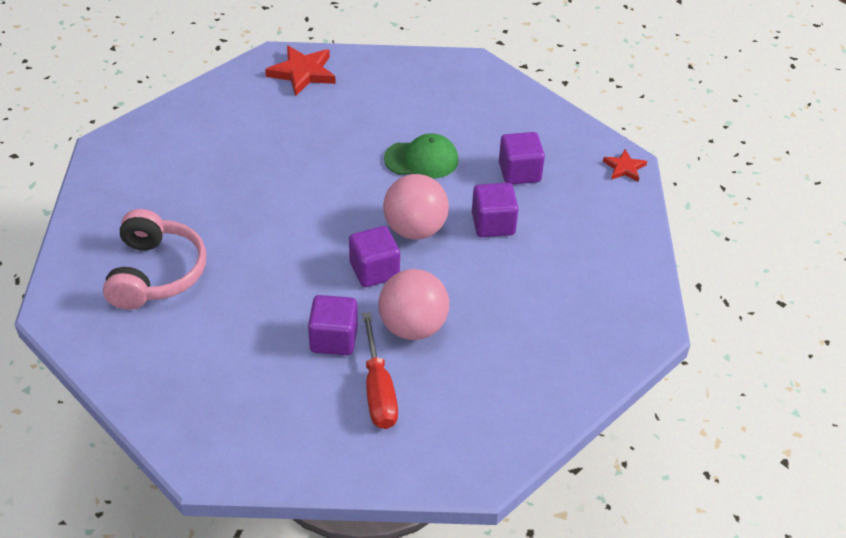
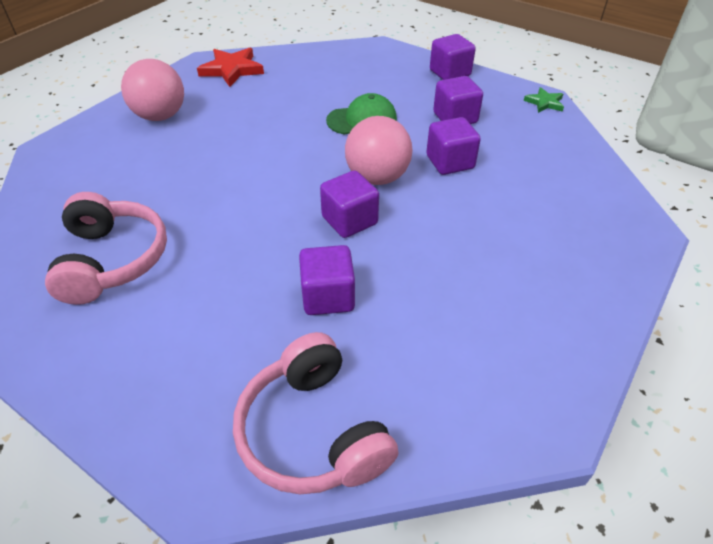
camera: 10 degrees left, 0 degrees up
(292, 443) = (313, 431): none -> pink headphones
(378, 390) = (396, 345): red screwdriver -> none
(413, 327) = (409, 269): pink ball -> pink ball (160, 116)
(537, 113) = (450, 73): none -> purple cube
(624, 168) = (544, 103): red star -> green star

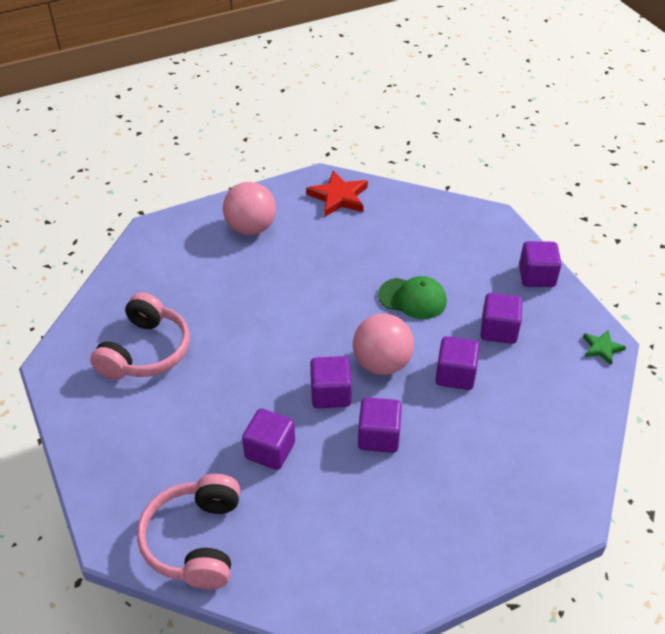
camera: 30 degrees right, 0 degrees up
(426, 237) = (378, 436): none -> purple cube

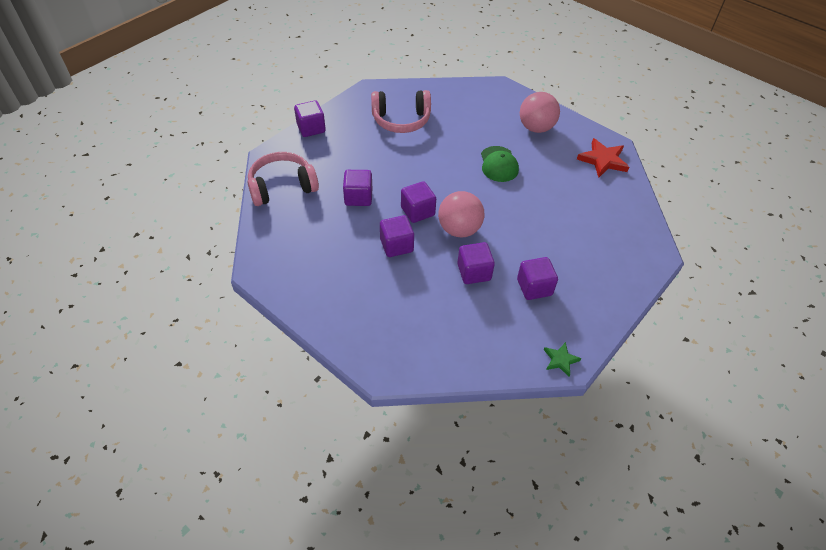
camera: 65 degrees right, 5 degrees up
(412, 298) = (531, 229): green cap -> green cap (499, 164)
(536, 276) = (610, 298): purple cube -> purple cube (311, 128)

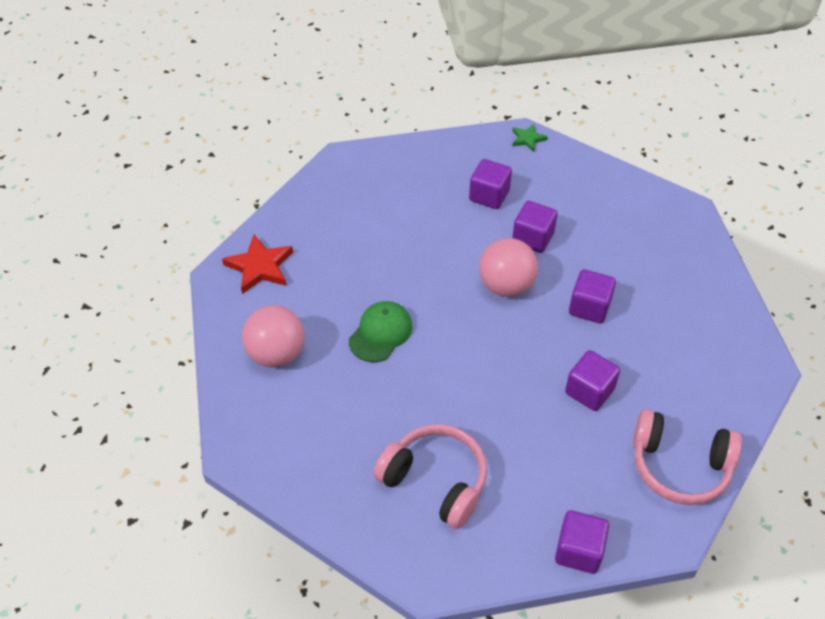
camera: 140 degrees left, 0 degrees up
(417, 211) = (533, 331): purple cube -> none

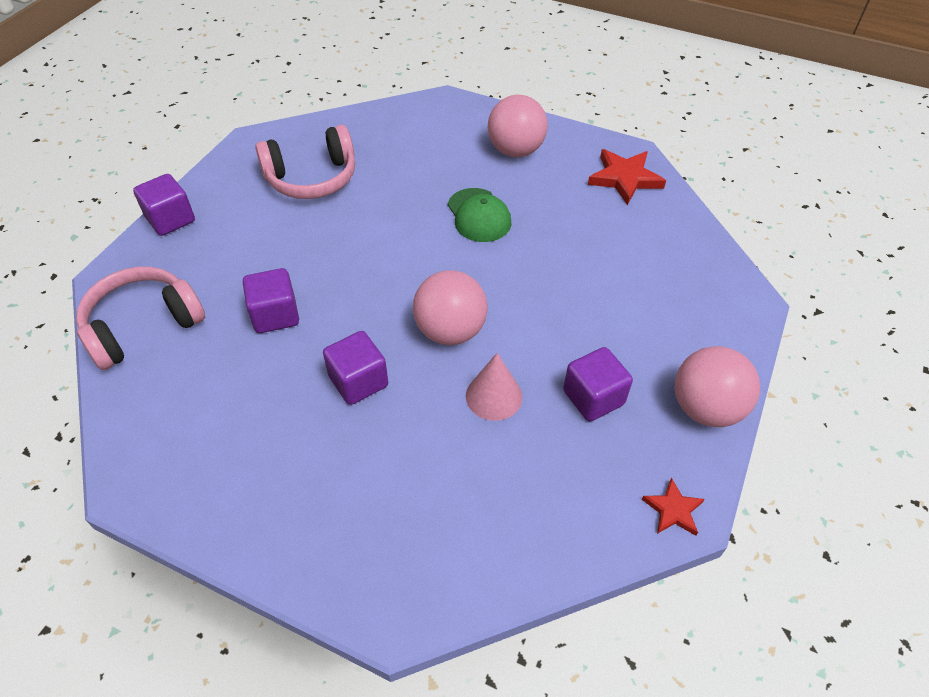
camera: 125 degrees right, 0 degrees up
(450, 149) = (705, 408): none -> pink ball
(527, 139) = (673, 510): green star -> red star
(532, 238) = (494, 396): purple cube -> pink cone

